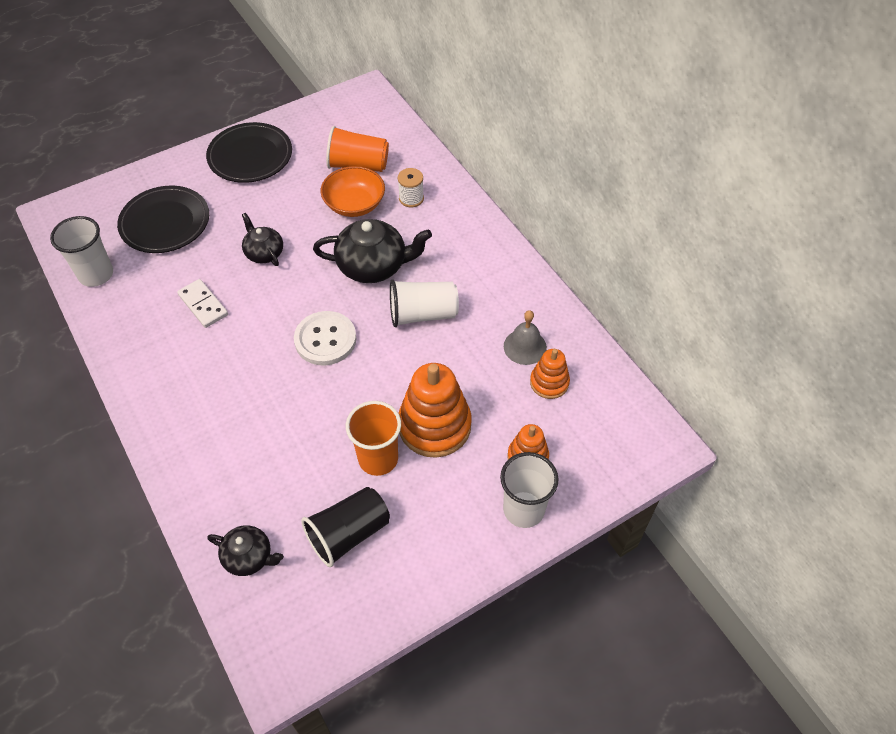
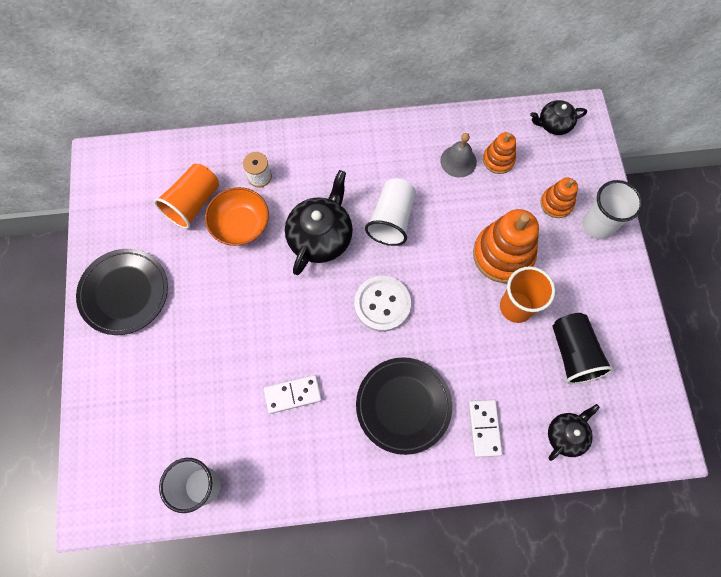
camera: 65 degrees left, 15 degrees up
(165, 223) = (169, 400): black plate -> black plate (403, 406)
(227, 474) = (484, 428): none -> white domino
(264, 253) = (257, 321): black teapot -> black teapot (553, 124)

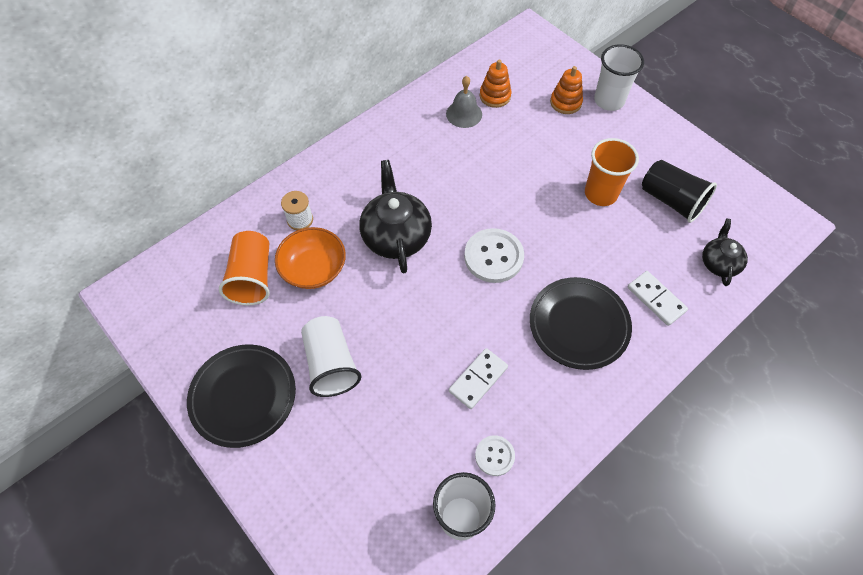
camera: 35 degrees left, 10 degrees down
(259, 460) = (494, 456): none -> white button
(391, 219) = (446, 187): white cup -> white cup (331, 364)
(503, 255) = (558, 162): orange stacking toy -> none
(553, 124) = (515, 49): black teapot -> none

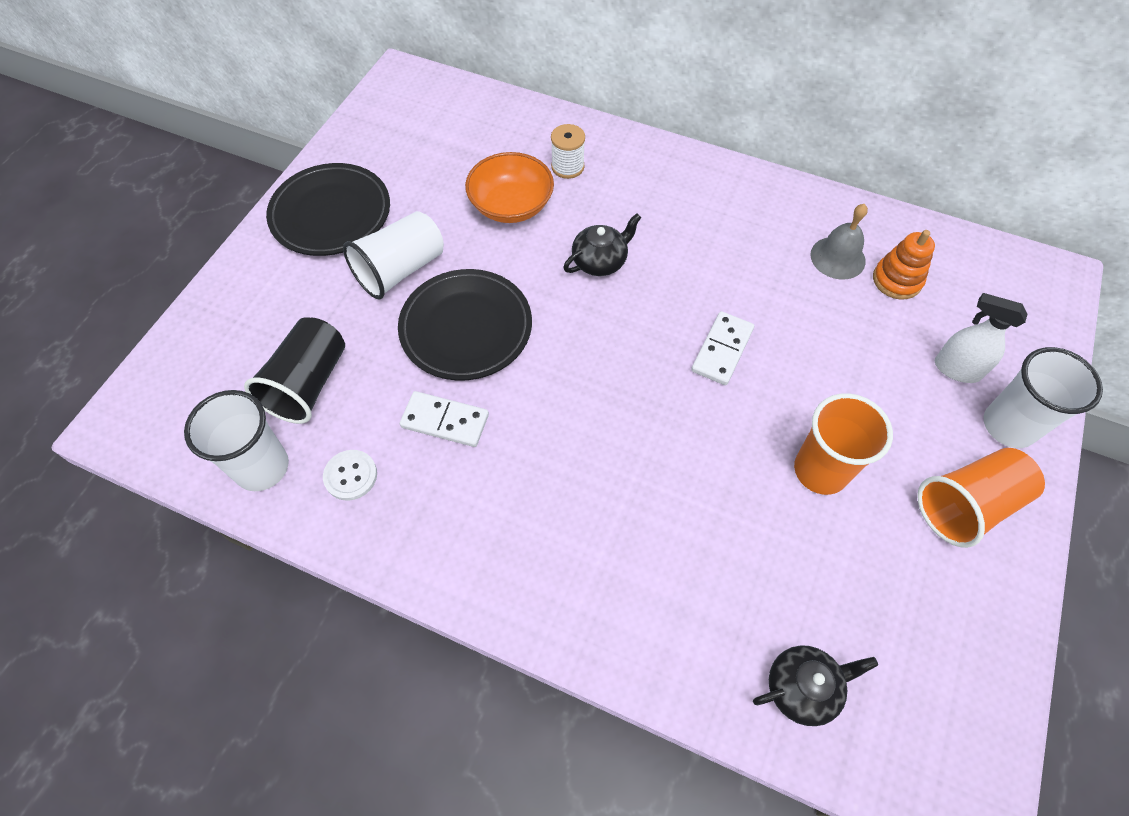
camera: 65 degrees right, 0 degrees up
(252, 277) = (472, 160): orange cup -> orange cup (967, 505)
(396, 235) = (600, 261): black teapot -> black teapot, size x0.58
(493, 257) = (630, 374): white button -> none
(565, 102) = (956, 369): orange stacking toy -> white spray bottle
(579, 325) = (580, 512): black plate -> black plate (466, 328)
(656, 299) = (679, 606): white domino -> white domino (722, 350)
(671, 201) = (877, 577): black cup -> black cup (308, 384)

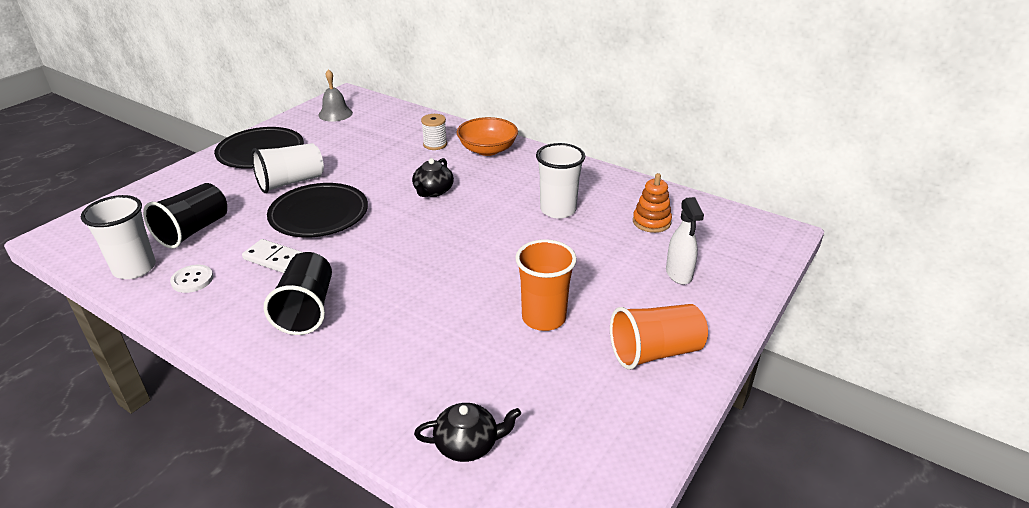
camera: 10 degrees right, 25 degrees down
(511, 205) = (385, 159): orange bowl -> orange bowl (487, 149)
(523, 504) = (306, 309): none -> black cup
(600, 261) = (433, 191): black teapot -> black teapot turned 135 degrees clockwise
(722, 350) = (499, 245): white domino -> none
(837, 257) = (610, 206): grey bell -> grey bell (335, 114)
(956, 369) = (679, 274): white spray bottle -> white spray bottle turned 135 degrees counterclockwise
(1008, 426) = (709, 310): white cup -> white cup (558, 210)

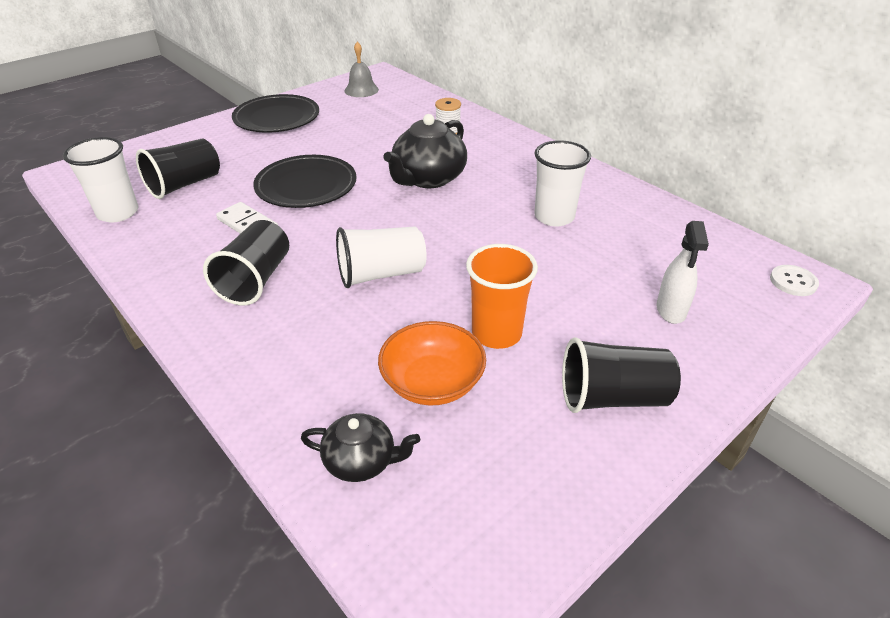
camera: 15 degrees right, 5 degrees up
(192, 280) = (163, 232): white button -> white button (793, 282)
(291, 182) = (292, 151): white cup -> white cup (381, 274)
(433, 191) = (428, 178): black teapot -> black teapot, size x1.71
(487, 149) = (500, 143): orange bowl -> orange bowl (432, 382)
(651, 222) = (657, 246): orange stacking toy -> none
(655, 352) = (612, 397): orange cup -> black cup

